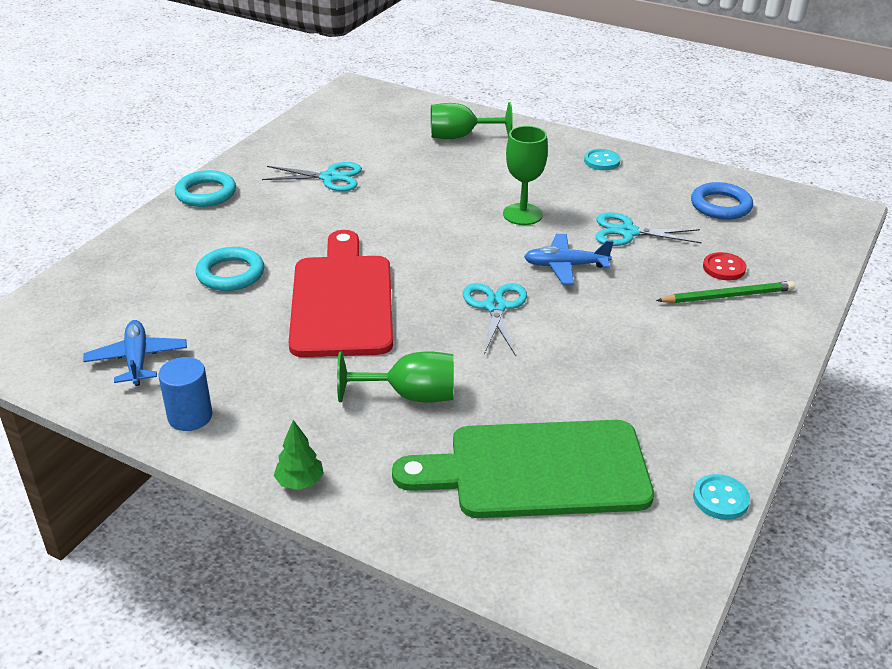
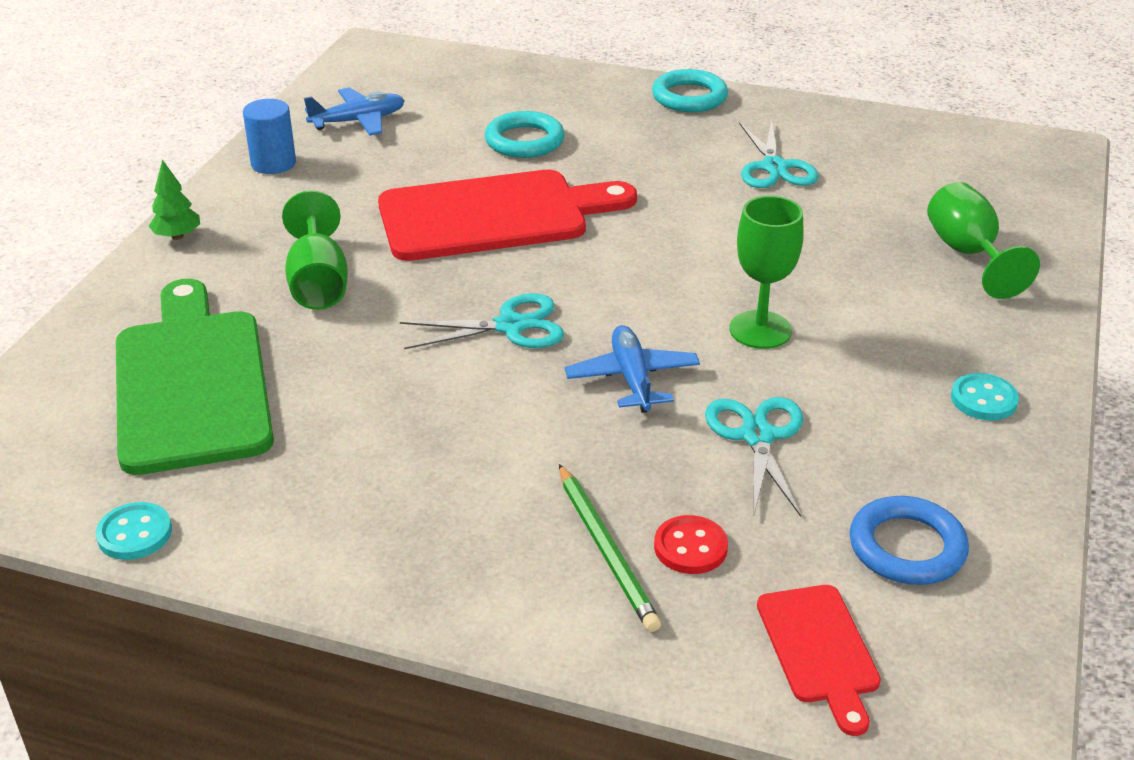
camera: 80 degrees right, 0 degrees up
(797, 243) = (819, 650): none -> red cutting board

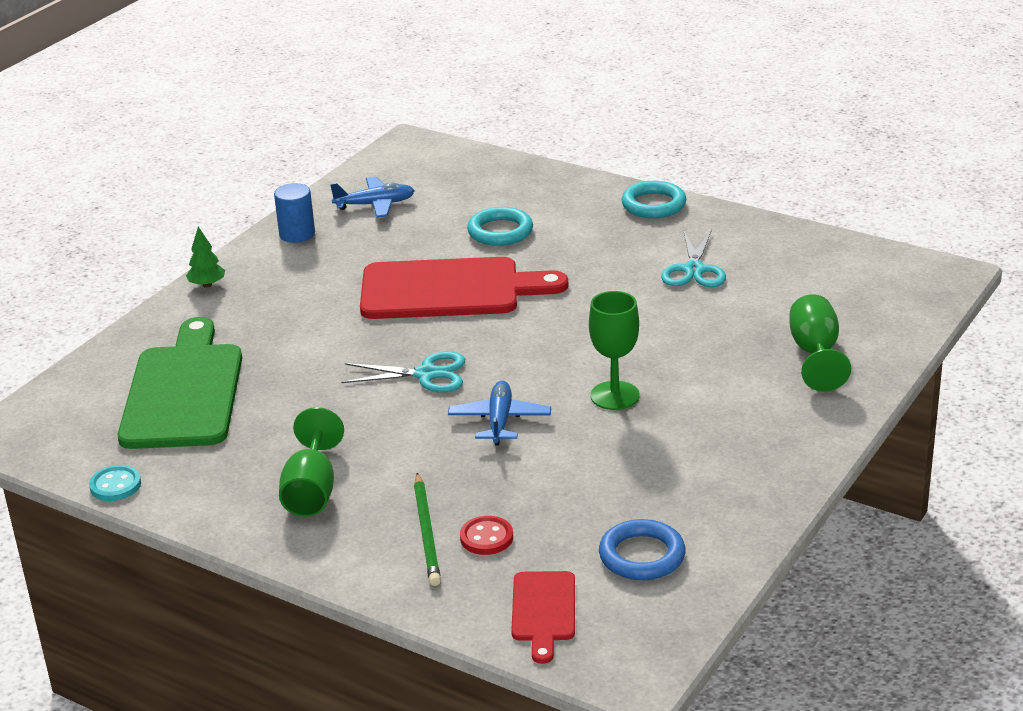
camera: 15 degrees right, 5 degrees down
(318, 283) = (297, 329): green goblet -> green goblet (311, 491)
(757, 436) = (573, 470): turquoise scissors -> none
(983, 399) = (760, 463): turquoise button -> none

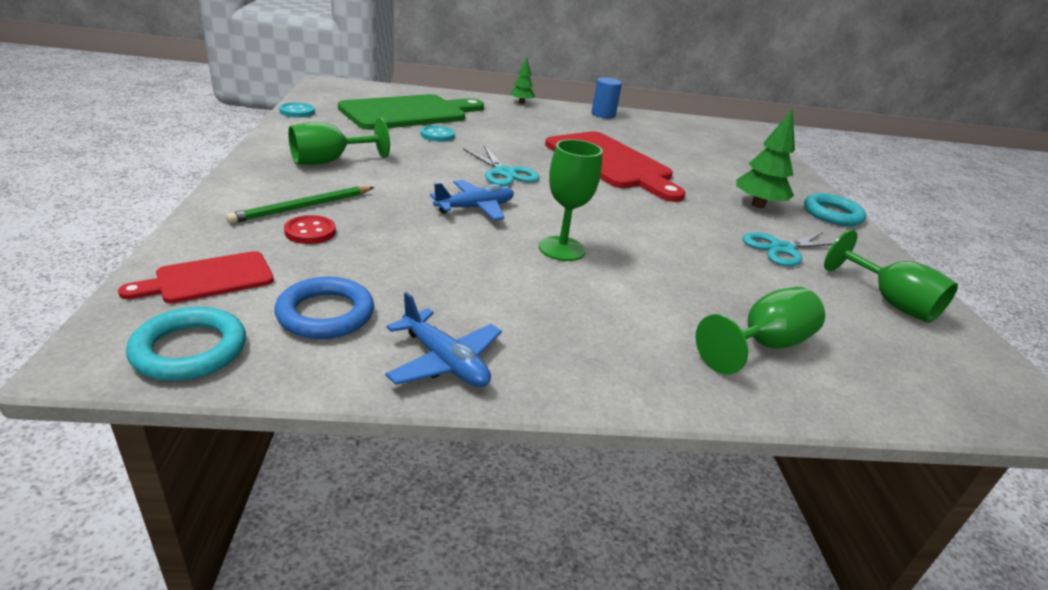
camera: 50 degrees right, 0 degrees up
(281, 390) = (437, 135): none -> turquoise button
(375, 205) = (666, 128): blue plane -> blue plane (444, 361)
(500, 231) = (702, 167): turquoise ring -> turquoise ring (190, 350)
(607, 240) = (758, 205): none -> green tree
(803, 260) = (890, 302): none -> green goblet

